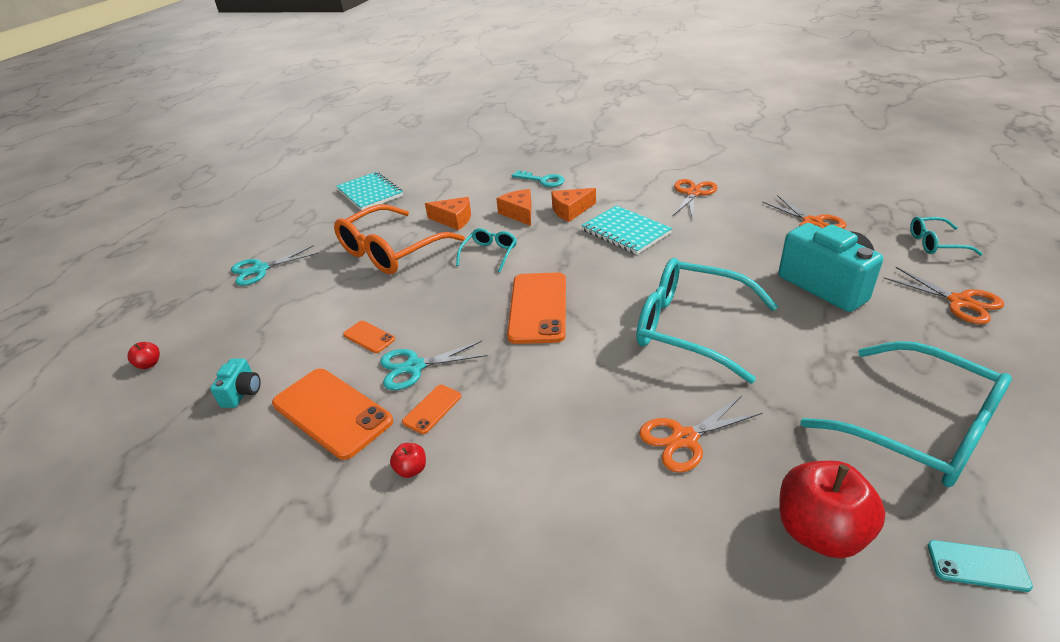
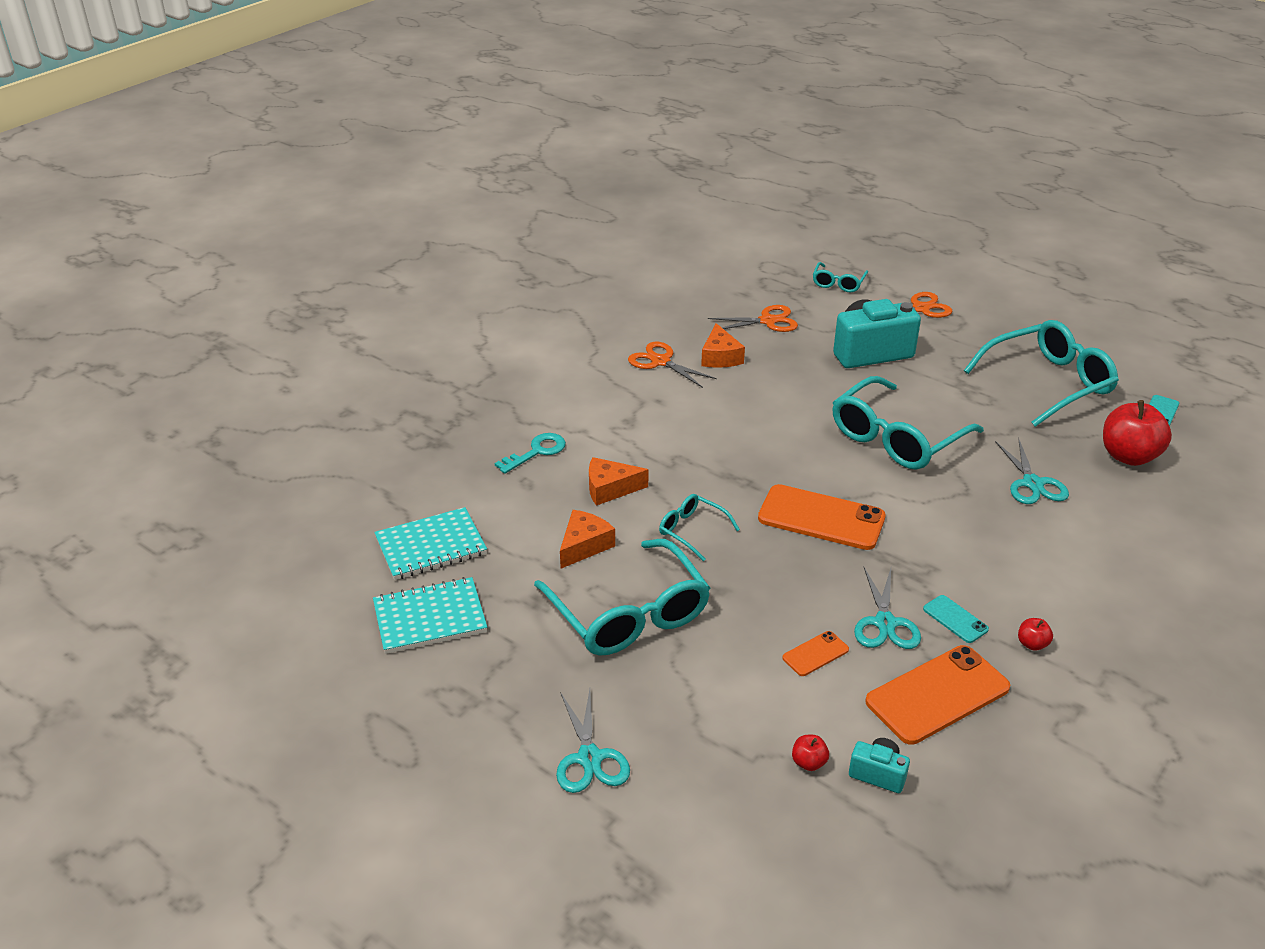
camera: 75 degrees left, 0 degrees up
(149, 364) = (780, 881): red apple -> red apple (808, 762)
(391, 251) = (629, 614): orange glasses -> turquoise glasses
(432, 409) = (955, 619): orange phone -> turquoise phone
(571, 210) = (634, 449): orange cheese -> orange cheese (720, 357)
(625, 232) = (710, 426): turquoise notebook -> turquoise notebook (431, 546)
(684, 438) = (1032, 483): orange scissors -> turquoise scissors

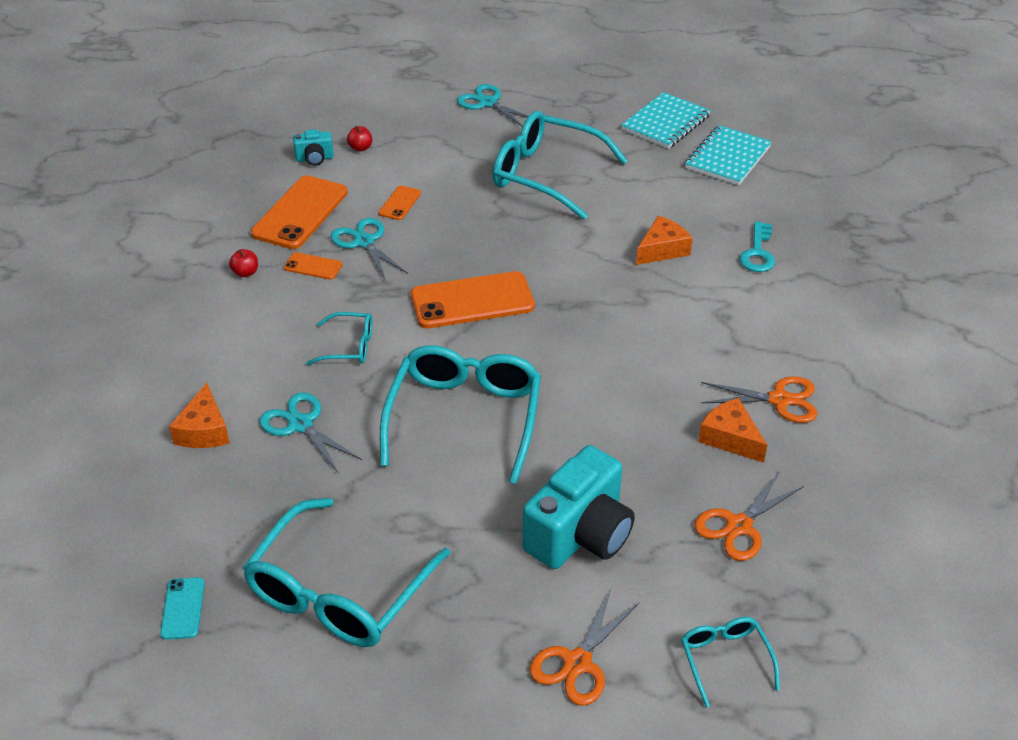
camera: 145 degrees right, 5 degrees up
(584, 545) = (628, 202): orange cheese -> orange cheese (204, 430)
(692, 531) = (563, 246): turquoise glasses -> turquoise glasses (349, 346)
(955, 619) = (313, 266): turquoise phone -> orange phone
(1128, 456) = (208, 512): red apple -> none

